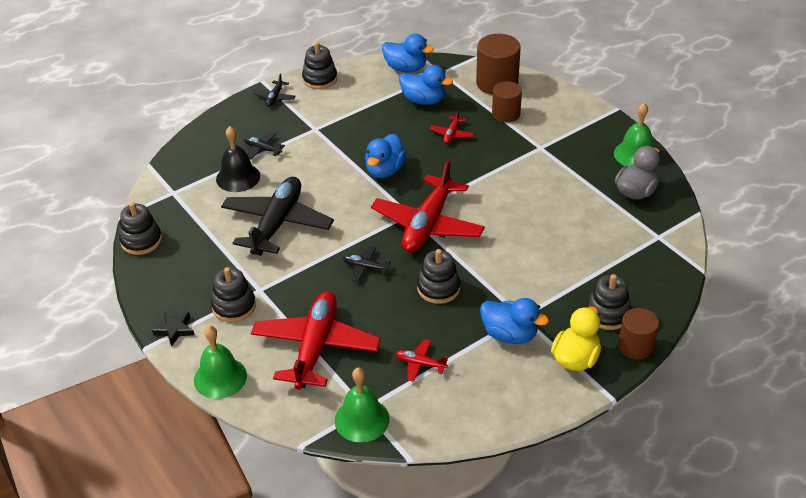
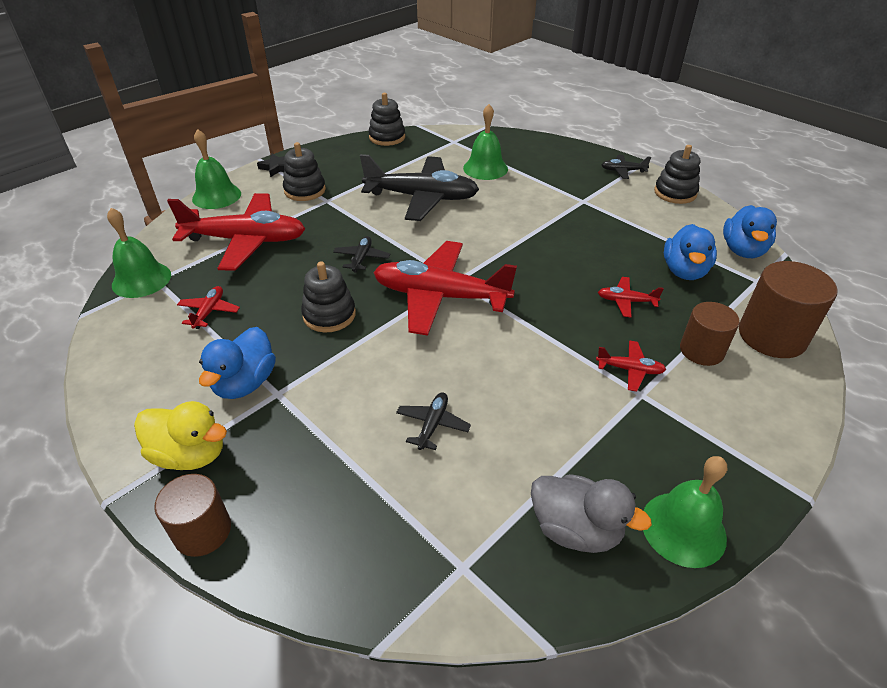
camera: 80 degrees right, 0 degrees up
(238, 177) = (485, 168): black bell -> green bell
(262, 149) = (534, 175): black plane -> black plane (432, 425)
(385, 170) = (530, 255): blue duck -> none
(519, 147) = (630, 370): none -> red plane
(607, 314) = (275, 491): black stacking toy -> none

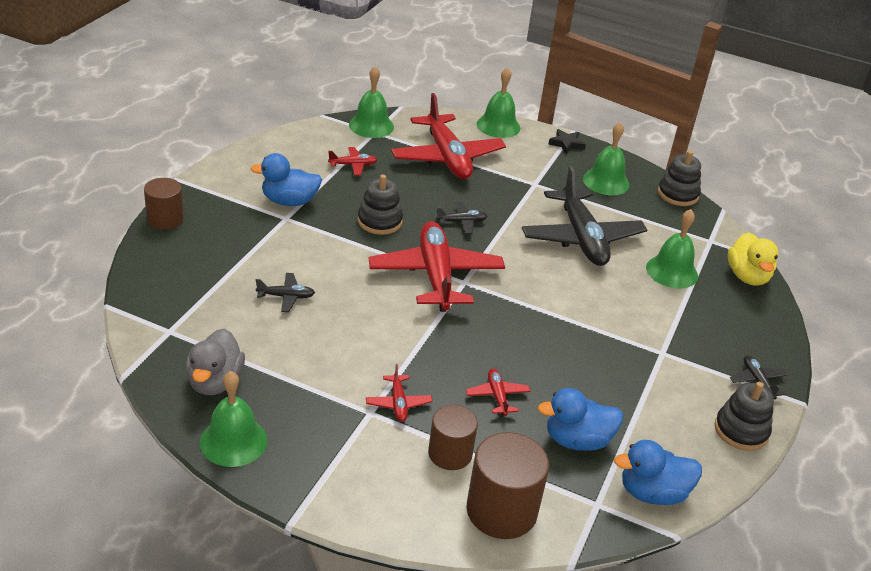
camera: 65 degrees right, 5 degrees down
(190, 454) = (219, 197): yellow duck -> yellow duck (747, 276)
(305, 190) = (541, 168): black stacking toy -> none
(348, 164) = (606, 182): none -> green bell

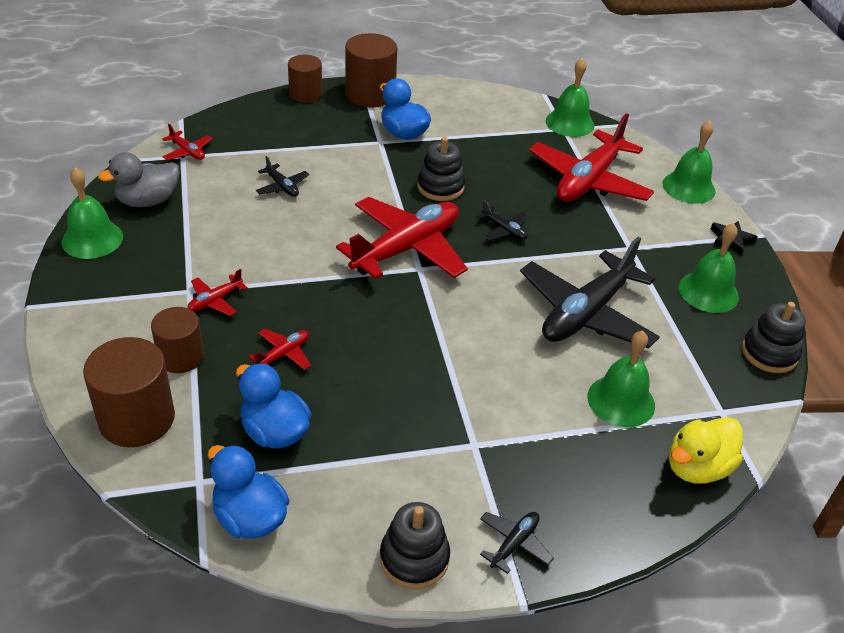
camera: 55 degrees right, 5 degrees up
(212, 188) = (370, 94): none -> brown cylinder
(353, 165) = (498, 140): red plane -> red plane (187, 152)

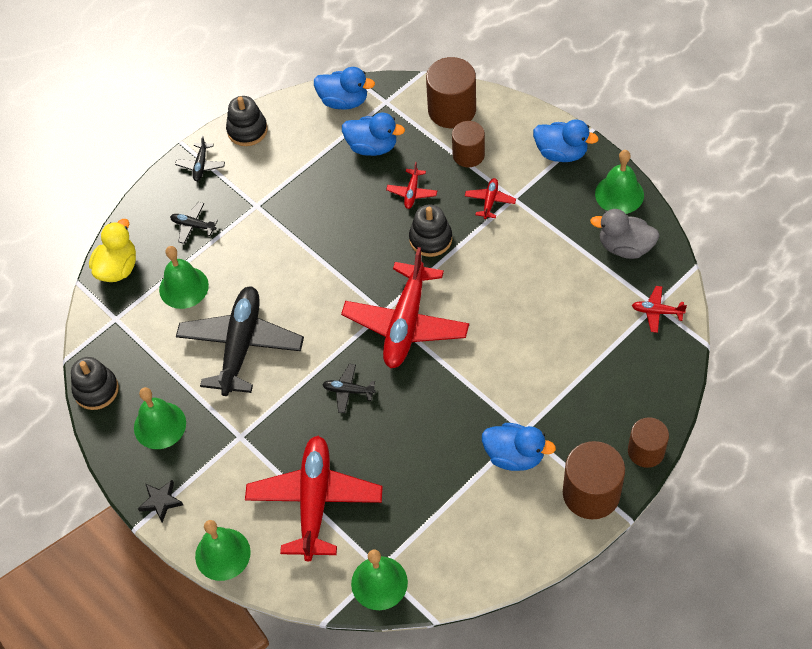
camera: 155 degrees right, 15 degrees up
(90, 303) = (561, 153): none -> blue duck
(148, 201) = (625, 247): grey duck -> grey duck turned 105 degrees counterclockwise
(282, 186) = (549, 324): black plane -> black plane (193, 226)
(440, 187) = (431, 407): black stacking toy -> black stacking toy (430, 239)

